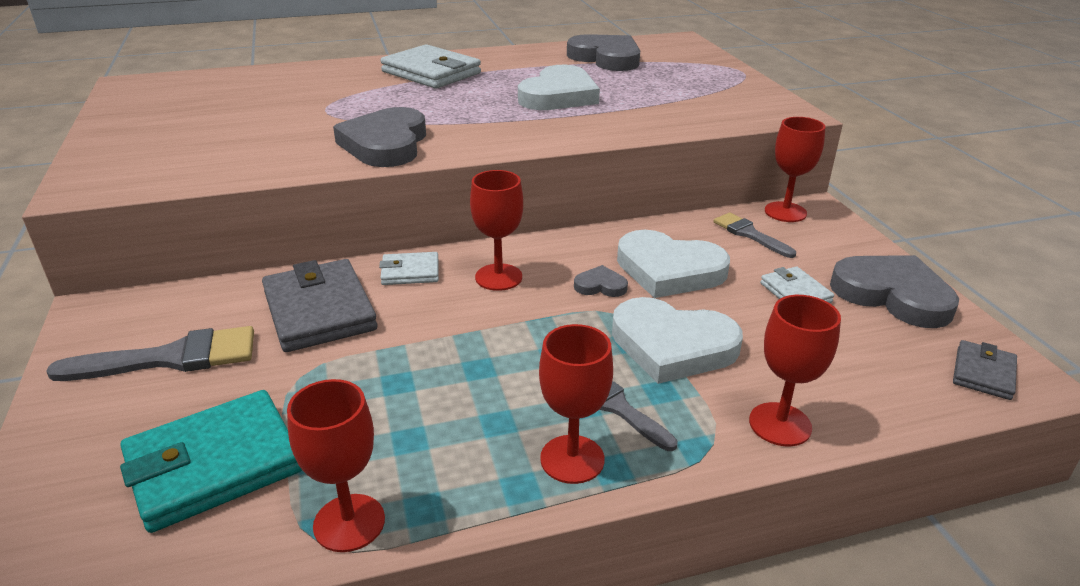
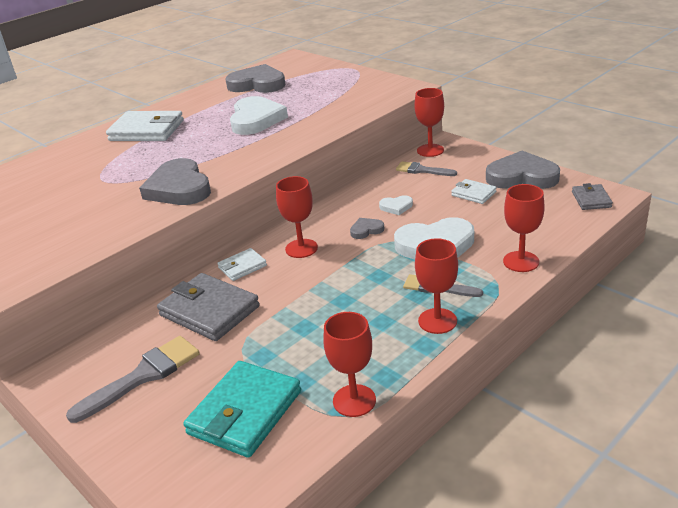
camera: 25 degrees left, 0 degrees up
(669, 270) = (396, 207): white heart -> white heart, size x0.46

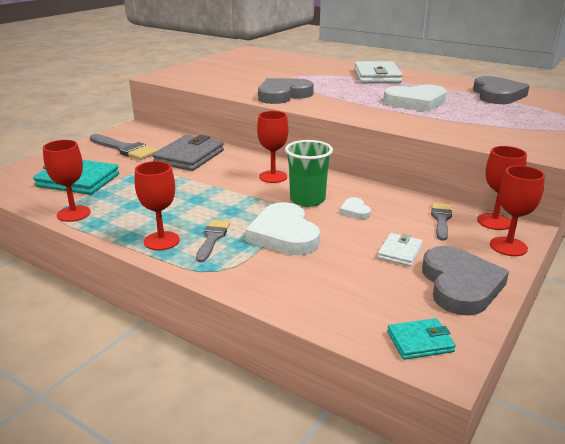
camera: 75 degrees right, 5 degrees down
(242, 267) = (245, 159): white wallet -> none
(366, 230) = (307, 200): grey heart -> green cup
(521, 261) = (258, 284): red goblet -> red goblet (508, 246)
(591, 199) = (420, 342): grey wallet -> turquoise wallet

